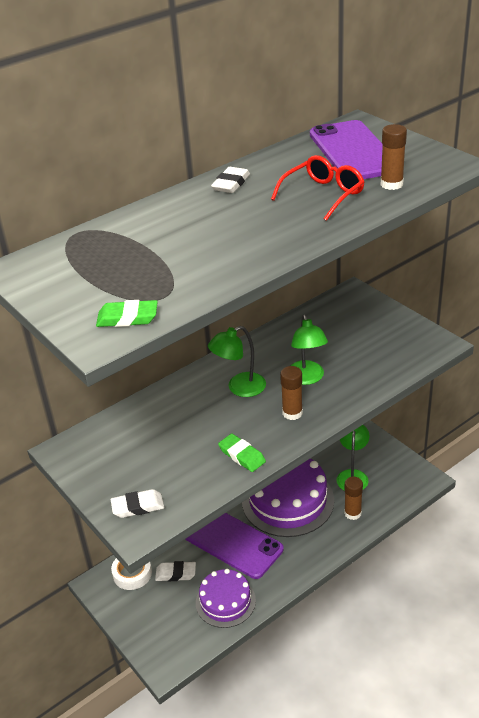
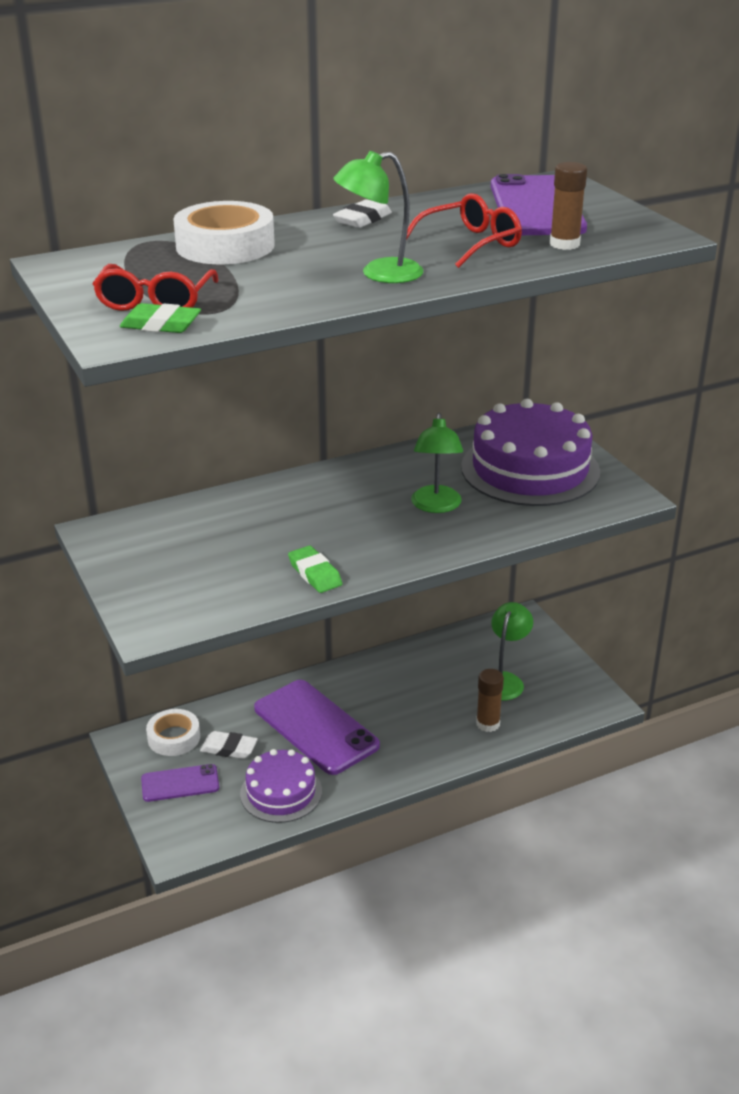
camera: 10 degrees right, 5 degrees down
(111, 295) = (155, 301): none -> red glasses
(138, 506) = (161, 604): white eraser -> none
(139, 227) = (225, 246): none -> white tape
(149, 610) = (180, 783): none -> purple phone
(239, 388) = (344, 503): green lamp -> green lamp (379, 274)
(287, 500) = (406, 693): purple cake -> purple cake (530, 469)
(292, 413) = (400, 540): brown glue stick -> none

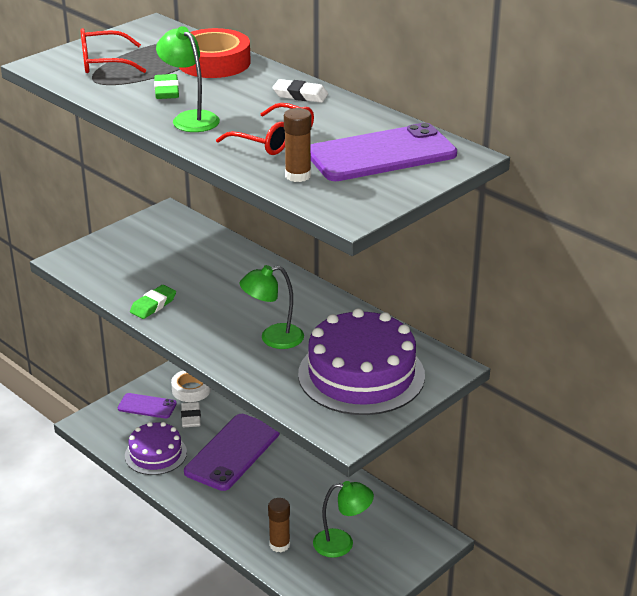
camera: 70 degrees right, 0 degrees up
(161, 325) = (67, 71): green eraser -> green eraser (166, 91)
(180, 783) = (147, 406): purple phone -> purple phone turned 45 degrees counterclockwise
(225, 246) = (214, 63): white tape -> red tape

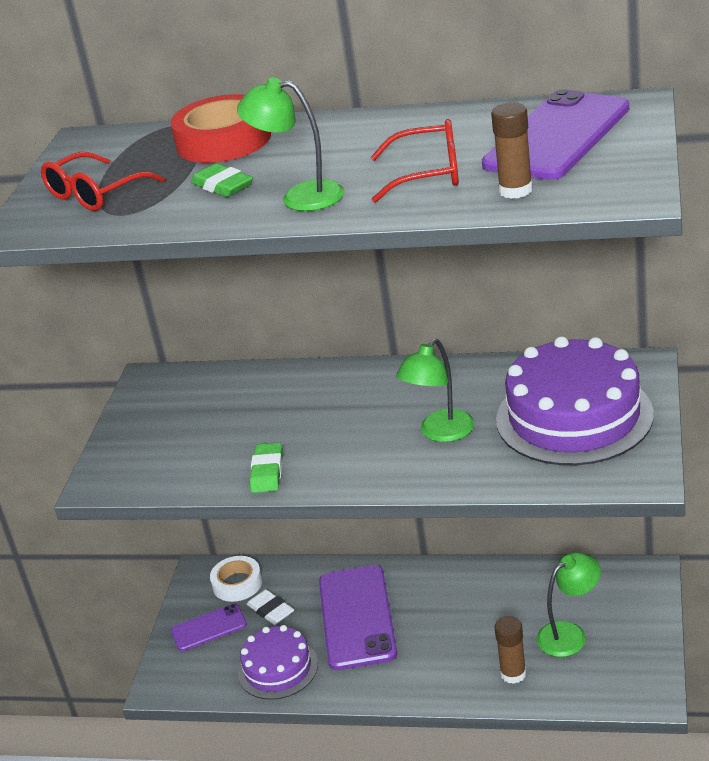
camera: 30 degrees left, 0 degrees up
(300, 95) = (375, 127): white eraser -> none

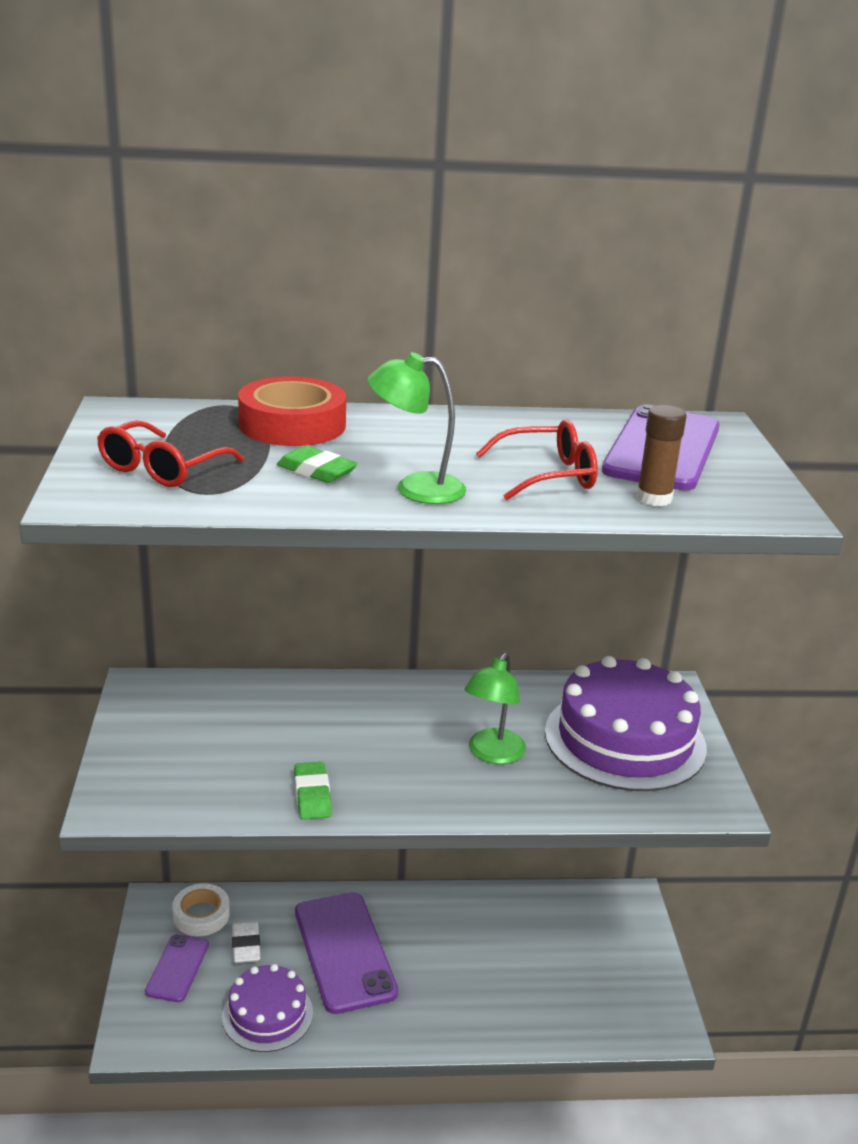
camera: 20 degrees left, 5 degrees down
(209, 628) = (177, 968): purple phone -> purple phone turned 45 degrees counterclockwise
(271, 610) = (246, 946): white eraser -> white eraser turned 45 degrees clockwise
(513, 674) = (527, 1011): brown glue stick -> none
(570, 634) = (573, 964): green lamp -> none

